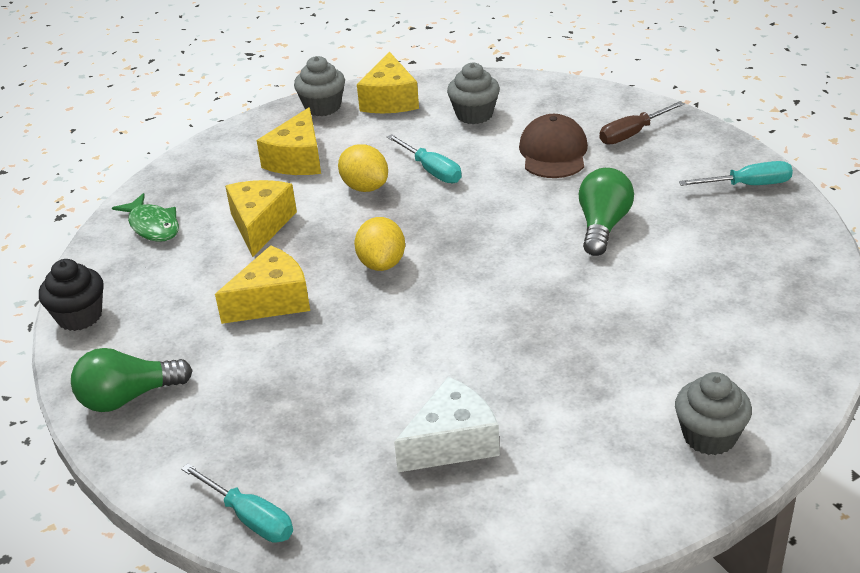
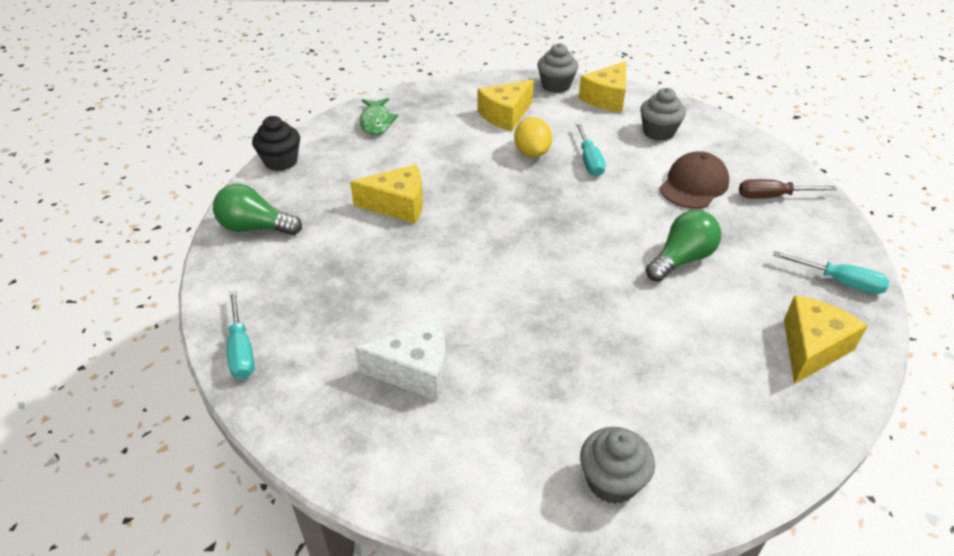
camera: 30 degrees right, 5 degrees up
(260, 225) = (440, 150): yellow cheese -> yellow cheese (811, 348)
(382, 263) = (492, 212): yellow lemon -> none

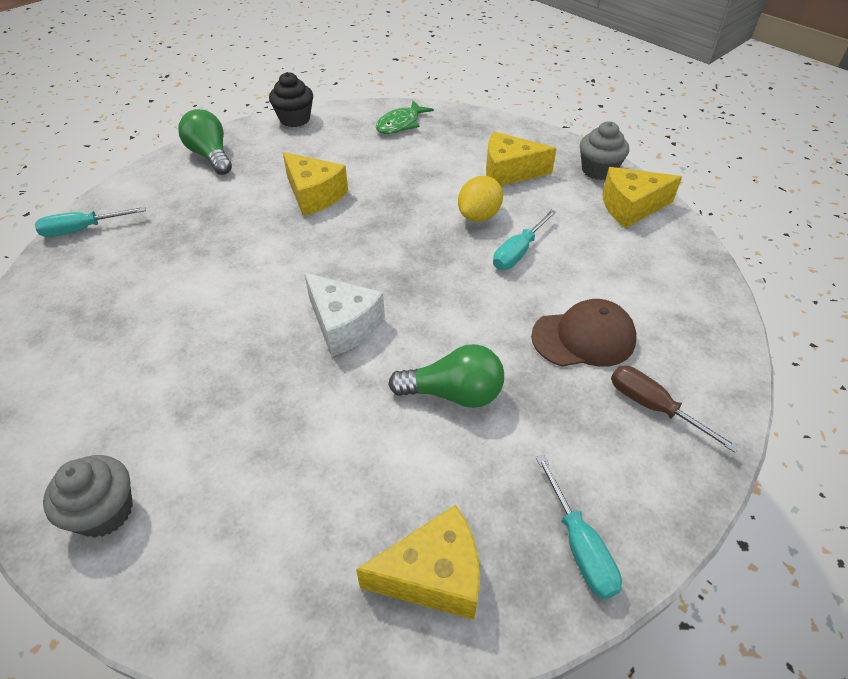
camera: 45 degrees right, 5 degrees up
(241, 350) = (82, 230): turquoise screwdriver -> turquoise screwdriver turned 45 degrees clockwise
(415, 371) = (135, 319): white cheese -> white cheese (343, 325)
(658, 132) = (632, 267): grey cupcake -> none

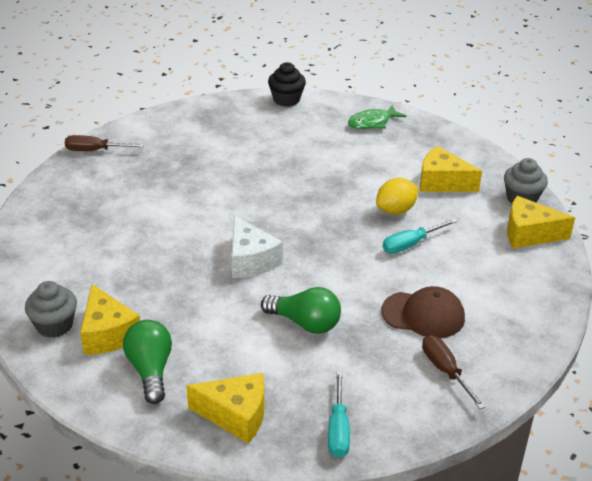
camera: 20 degrees right, 10 degrees down
(82, 230) = (95, 150): turquoise screwdriver -> brown screwdriver
(210, 156) = (207, 115): green light bulb -> green light bulb (150, 370)
(314, 195) = (273, 164): yellow cheese -> yellow cheese (107, 334)

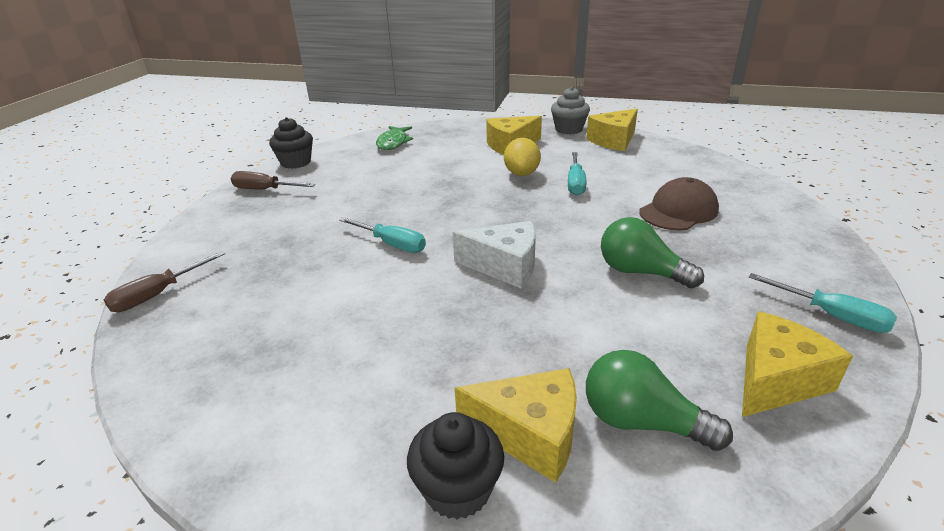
camera: 50 degrees left, 5 degrees down
(54, 325) = (457, 489): grey cupcake -> black cupcake
(227, 201) = (392, 244): none -> turquoise screwdriver
(305, 323) = (640, 272): green light bulb -> green light bulb turned 120 degrees counterclockwise
(445, 371) = (766, 228): brown screwdriver -> brown screwdriver (264, 190)

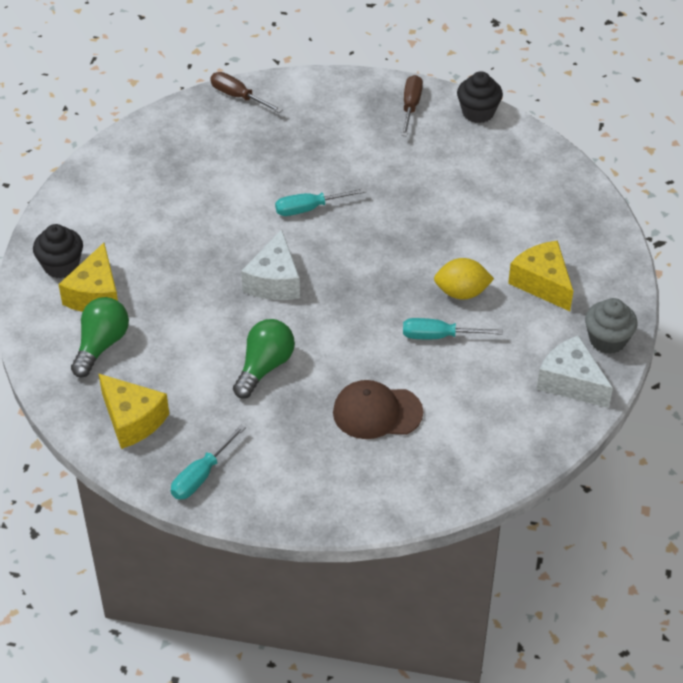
camera: 85 degrees right, 15 degrees up
(392, 244) = (309, 209): turquoise screwdriver -> turquoise screwdriver turned 45 degrees clockwise
(393, 143) = (542, 179): green fish -> none
(614, 141) = (571, 382): yellow cheese -> white cheese
(678, 211) = (377, 412): brown cap -> brown cap turned 135 degrees clockwise

